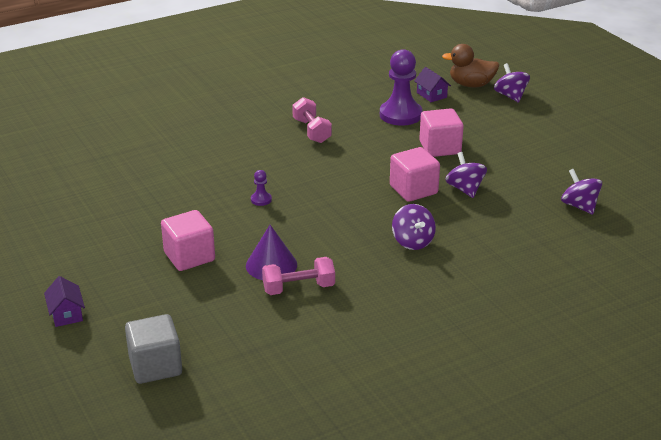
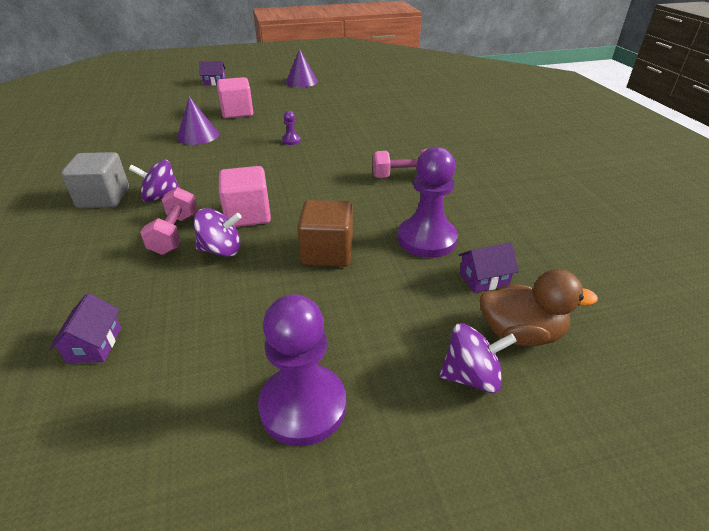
camera: 105 degrees right, 5 degrees up
(53, 233) = (301, 81): none -> purple cone
(155, 366) = (139, 98): grey cube -> grey cube (104, 198)
(298, 288) = (158, 141): pink dumbbell -> pink dumbbell (175, 234)
(440, 148) = (327, 253): pink cube -> brown cube
(471, 85) = (520, 333): brown duck -> brown duck turned 75 degrees clockwise
(562, 134) = (303, 406): none -> purple pawn
(579, 206) = (94, 344): purple spinning top -> purple house

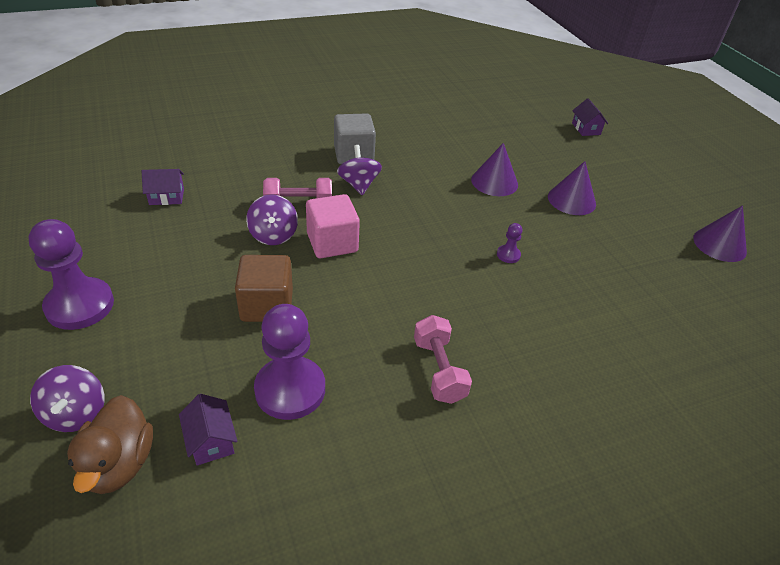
camera: 80 degrees right, 5 degrees up
(214, 82) = (658, 167): purple house -> purple house (586, 129)
(237, 112) = (571, 200): pink cube -> purple cone

